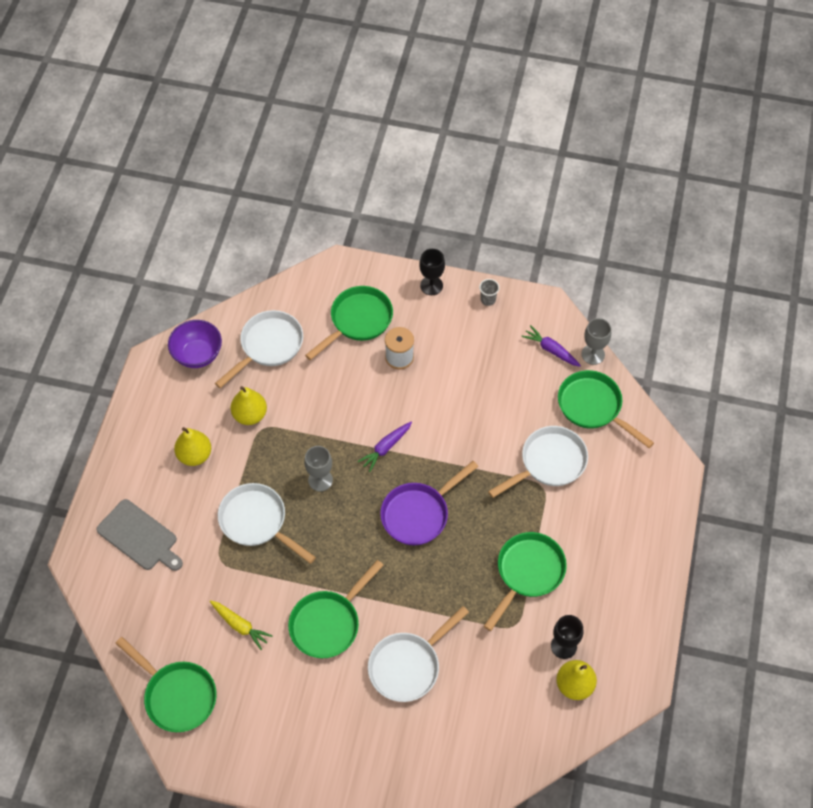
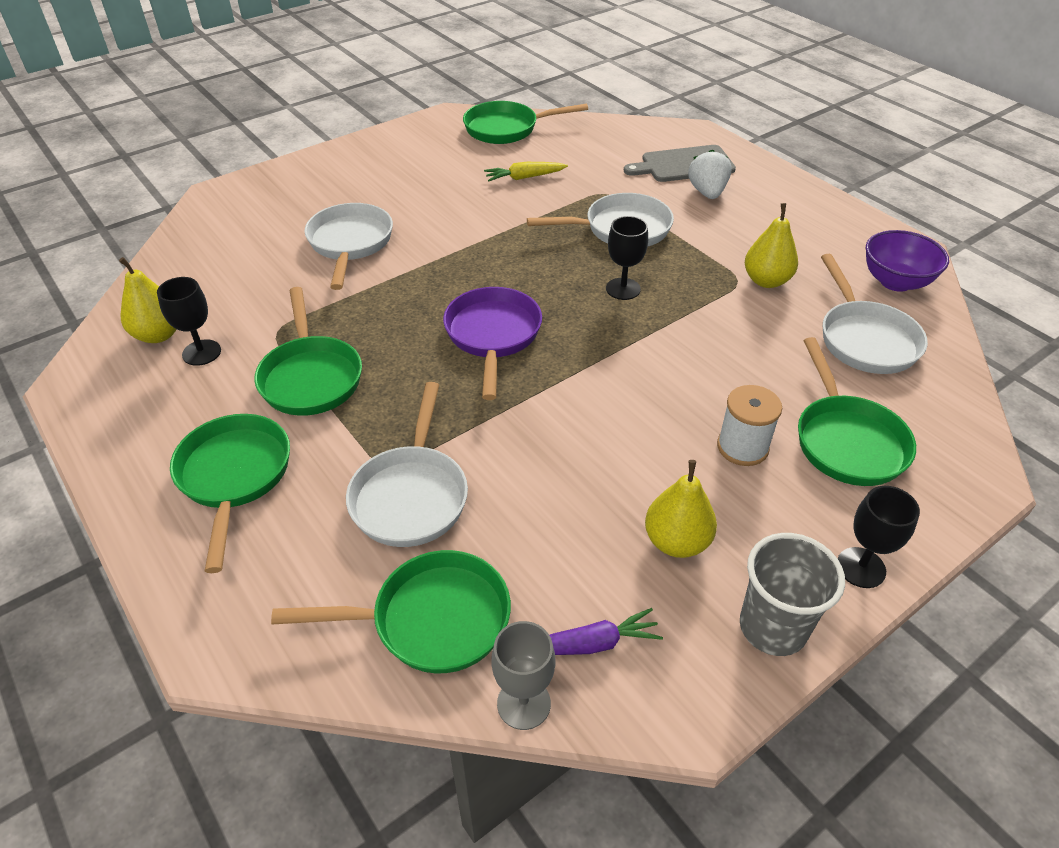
camera: 130 degrees right, 15 degrees down
(169, 500) = (707, 192): none -> white strawberry
(194, 455) = (747, 226): yellow pear -> yellow pear (676, 541)
(320, 480) = (623, 289): grey goblet -> black goblet
(328, 623) = (458, 221): green pan -> green pan (234, 477)
(386, 448) = (609, 357): purple carrot -> none
(488, 299) = (773, 627): grey cup -> grey cup, size x2.00

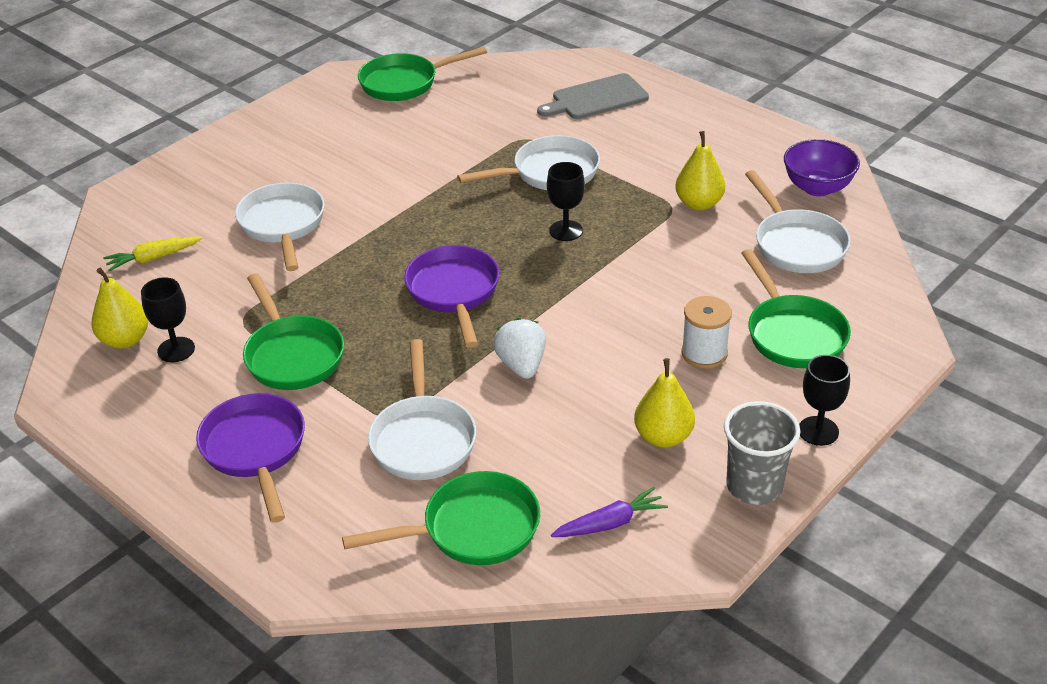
camera: 10 degrees left, 5 degrees down
(234, 477) = (255, 450): green pan -> purple pan
(523, 703) = (567, 573): grey goblet -> none
(524, 177) = (439, 133): yellow carrot -> yellow carrot (153, 258)
(707, 192) = (626, 124): white strawberry -> white strawberry (521, 365)

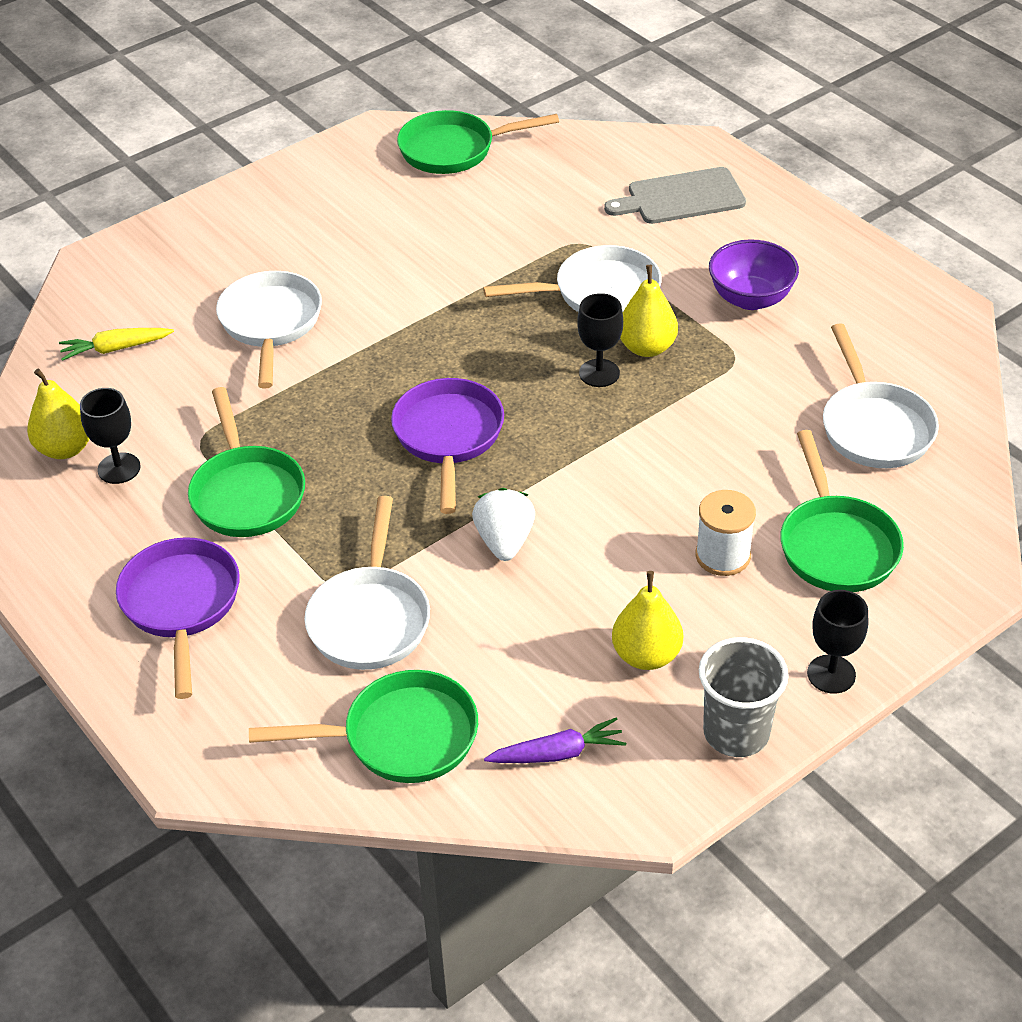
camera: 10 degrees right, 5 degrees up
(699, 203) = (769, 357): yellow pear -> yellow pear (647, 347)
(817, 187) = (921, 353): purple bowl -> purple bowl (750, 298)

